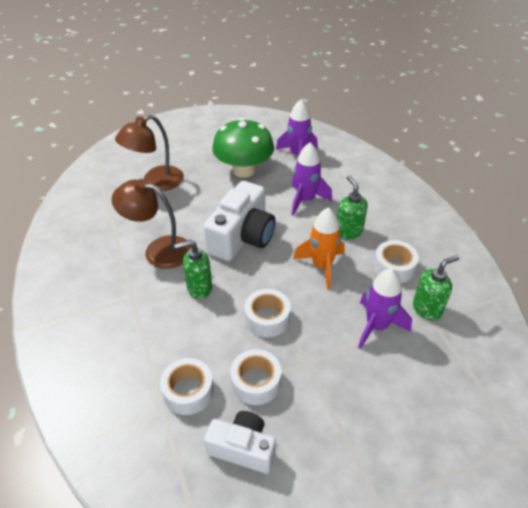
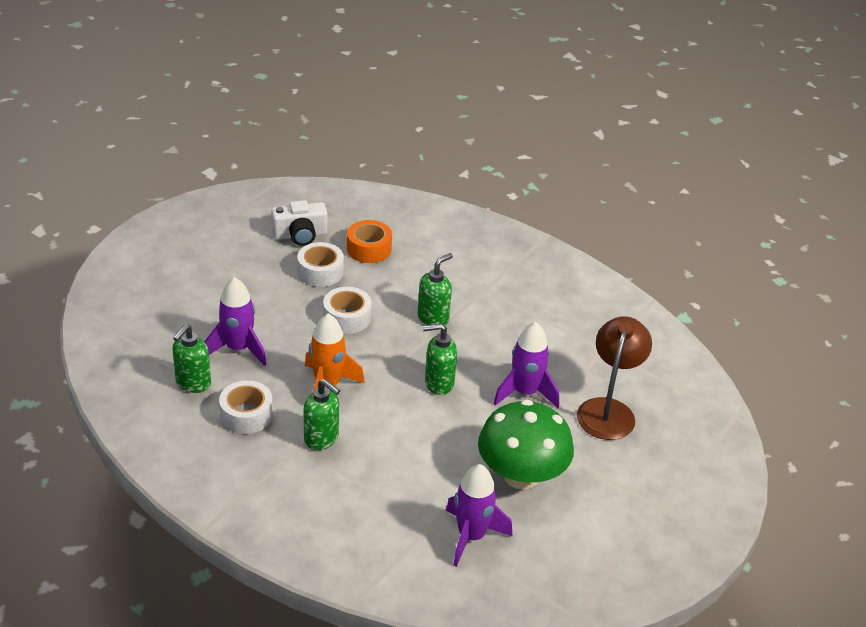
camera: 145 degrees right, 5 degrees down
(159, 250) = (510, 336): brown lamp -> none
(188, 391) = (369, 249): white tape -> orange tape
(242, 237) = (438, 383): white camera -> green soap dispenser
(305, 200) = (403, 462): purple rocket -> purple rocket (525, 393)

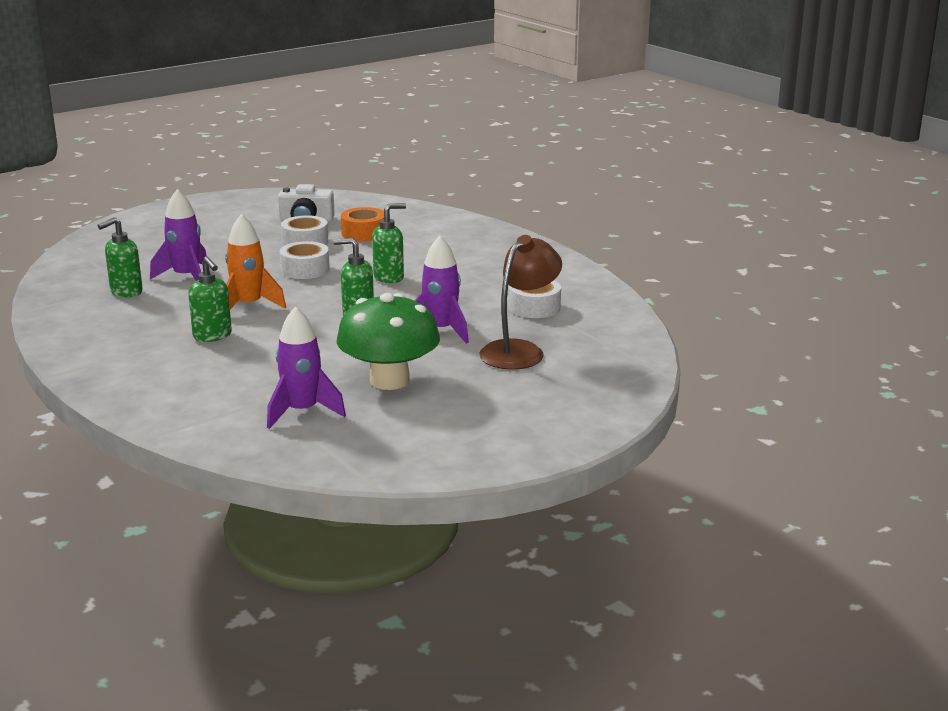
camera: 20 degrees right, 15 degrees down
(246, 415) = (156, 315): white tape -> white tape (534, 307)

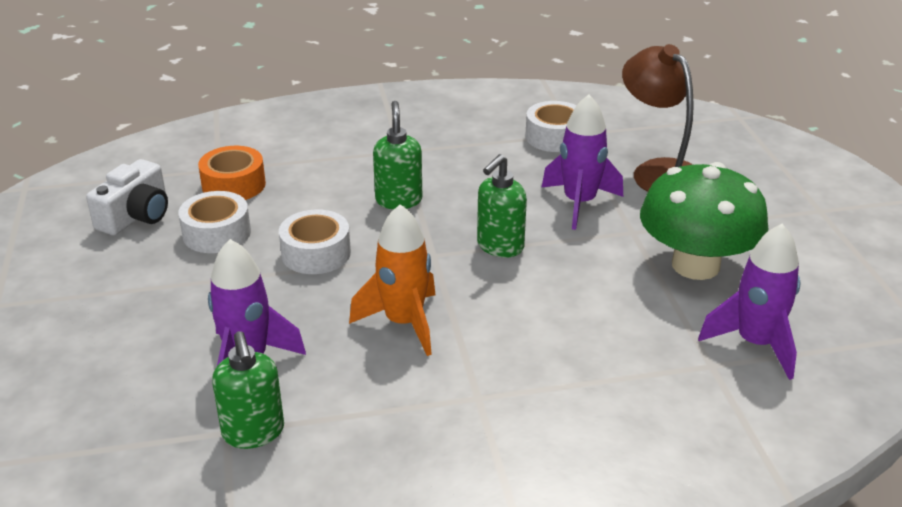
camera: 65 degrees left, 10 degrees up
(212, 336) = (485, 373): green soap dispenser -> none

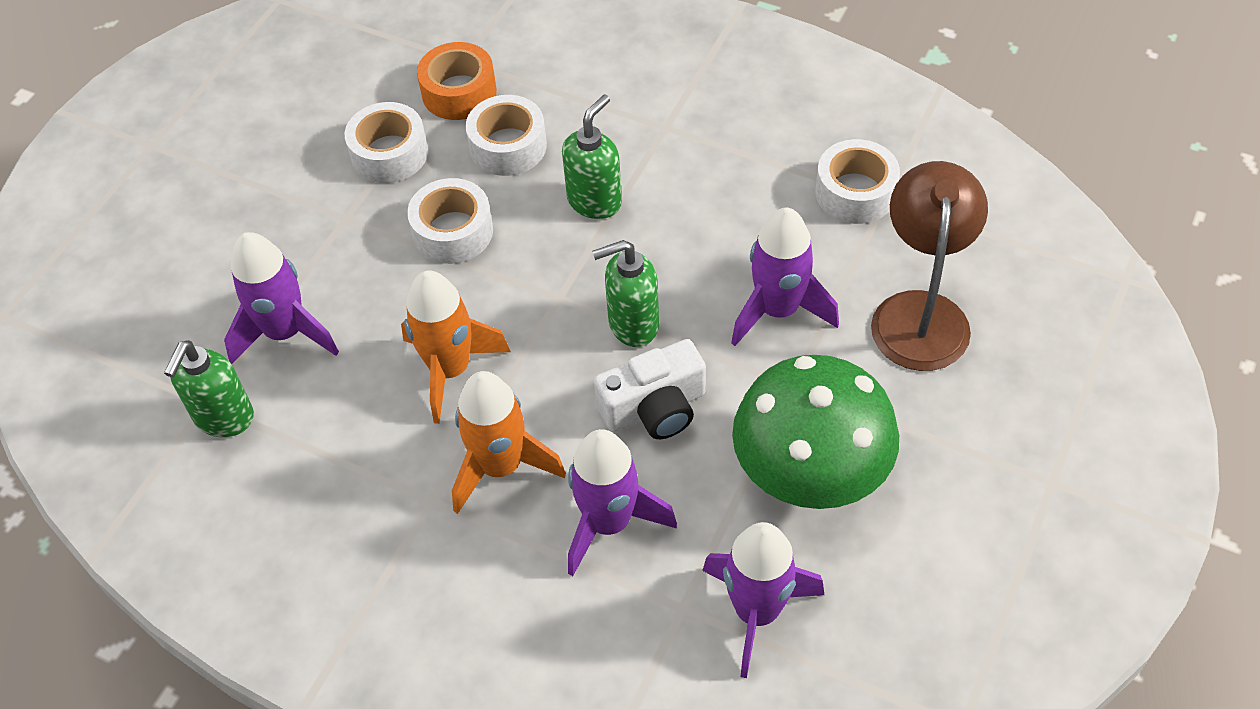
camera: 40 degrees right, 20 degrees up
(136, 216) = (340, 90): white camera -> white camera (655, 408)
(304, 197) = (508, 146): none -> white tape
(504, 355) = (501, 467): none -> orange rocket
(612, 348) = (609, 523): none -> purple rocket

